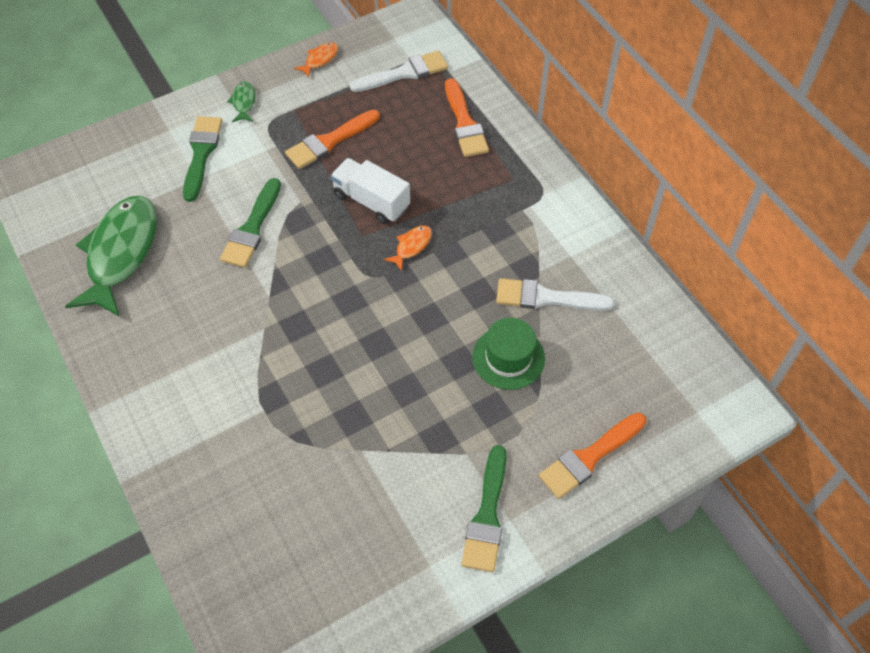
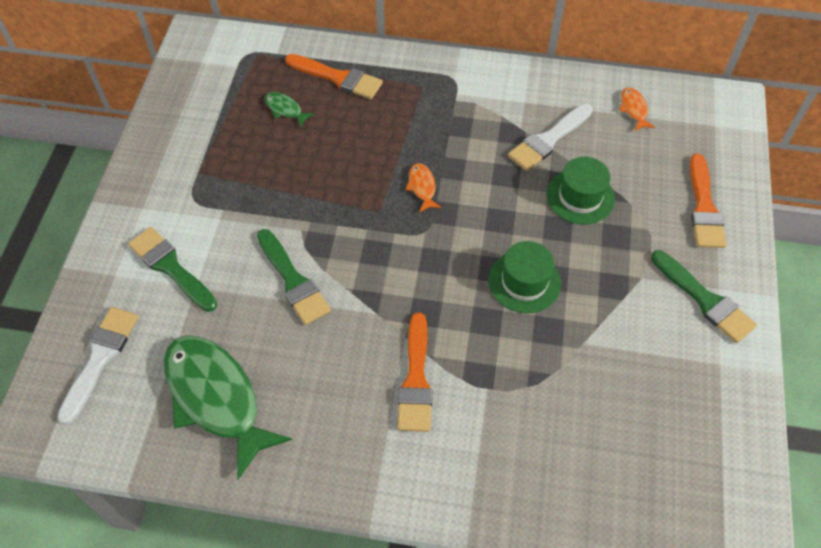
camera: 50 degrees left, 0 degrees up
(244, 102) = (149, 201): green fish -> green fish (285, 109)
(320, 59) = (165, 121): orange fish -> orange fish (634, 109)
(329, 141) = (260, 171): orange brush -> orange brush (416, 380)
(371, 201) = (351, 183): white truck -> none
(384, 372) = (524, 281): none -> green hat
(404, 73) = (245, 79): white brush -> white brush (100, 358)

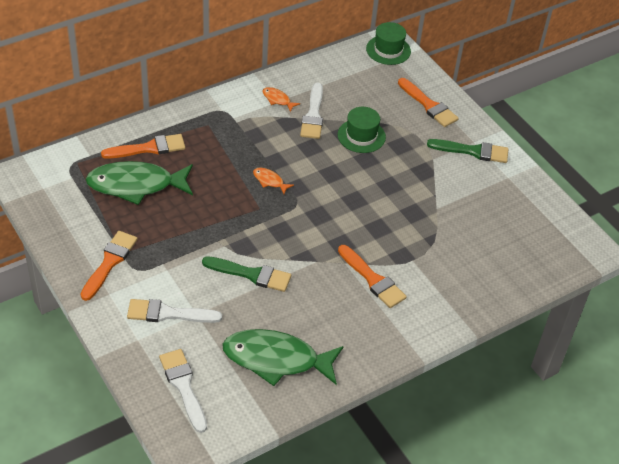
camera: 45 degrees left, 10 degrees down
(171, 267) = (168, 313): green brush -> white brush
(177, 175) = (109, 262): none -> orange brush
(285, 109) = (136, 185): green fish -> green fish, size x2.39
(524, 281) = (377, 197): green hat -> green hat (388, 50)
(634, 109) = (342, 72): orange fish -> orange fish (277, 100)

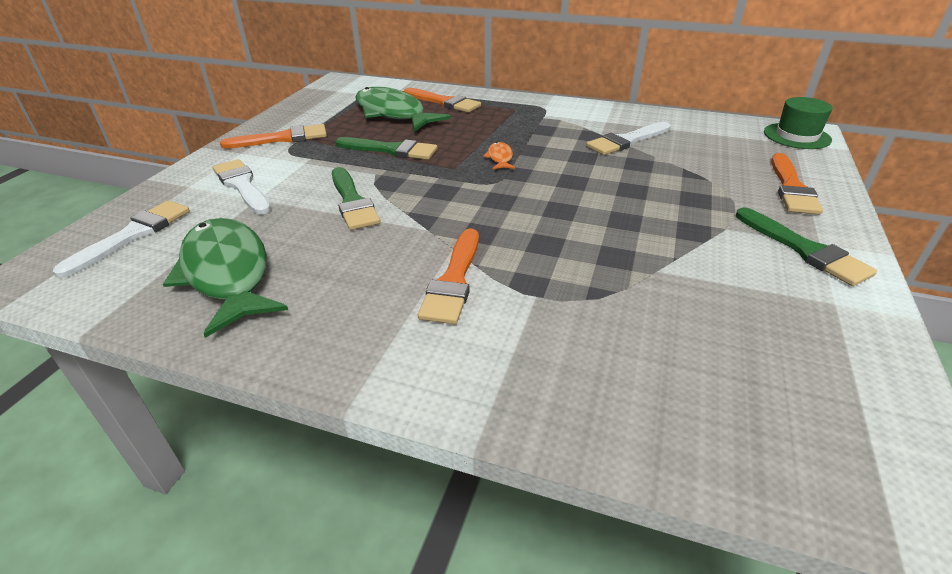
camera: 55 degrees right, 10 degrees down
(198, 220) = (391, 150): none -> green brush
(277, 100) = (607, 120): orange fish -> none
(361, 136) = (657, 173): green hat -> none

